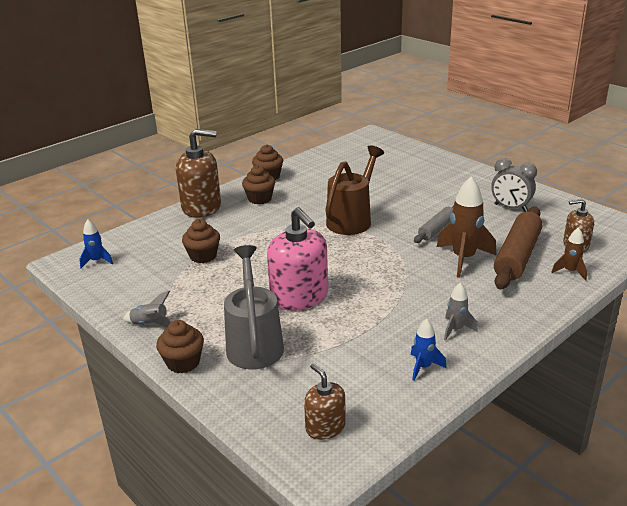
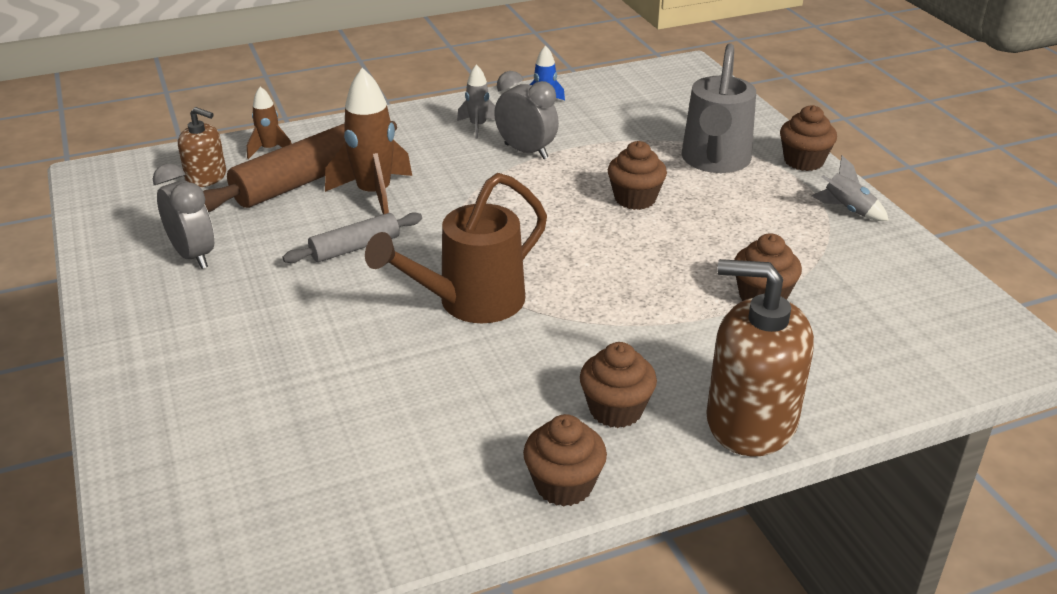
camera: 160 degrees left, 5 degrees up
(97, 261) = (958, 334): blue rocket -> none
(299, 296) = (635, 199): pink soap dispenser -> brown cupcake
(325, 427) = (670, 88): brown soap dispenser -> none
(399, 315) = (526, 151): none -> grey clock

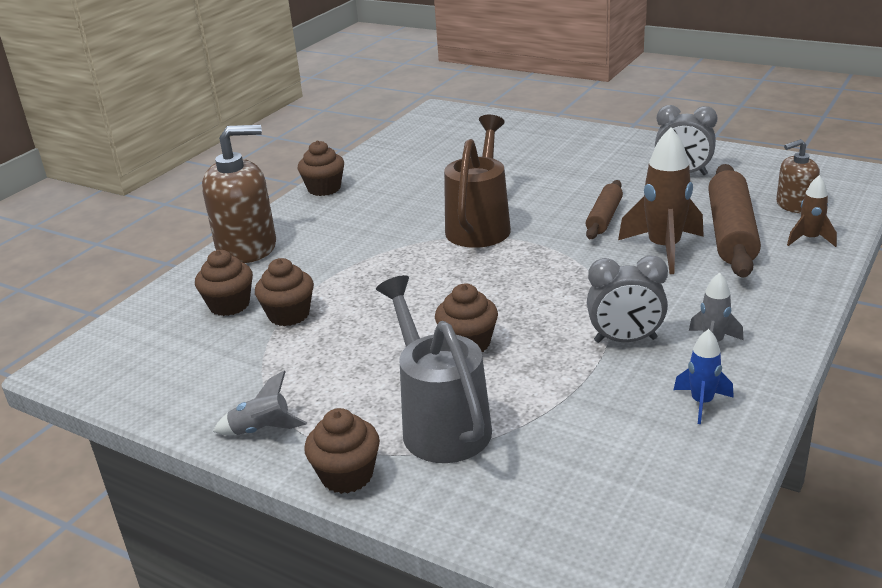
camera: 145 degrees right, 5 degrees down
(355, 248) = (604, 217): grey rolling pin -> brown rolling pin
(616, 409) = (329, 220): brown cupcake -> brown cupcake (229, 305)

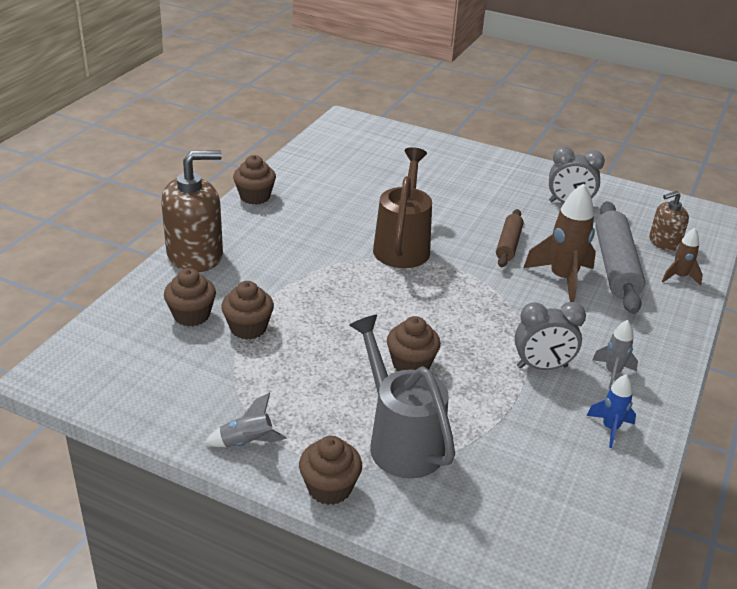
camera: 10 degrees left, 5 degrees up
(731, 233) = (615, 266): brown rolling pin -> grey rolling pin

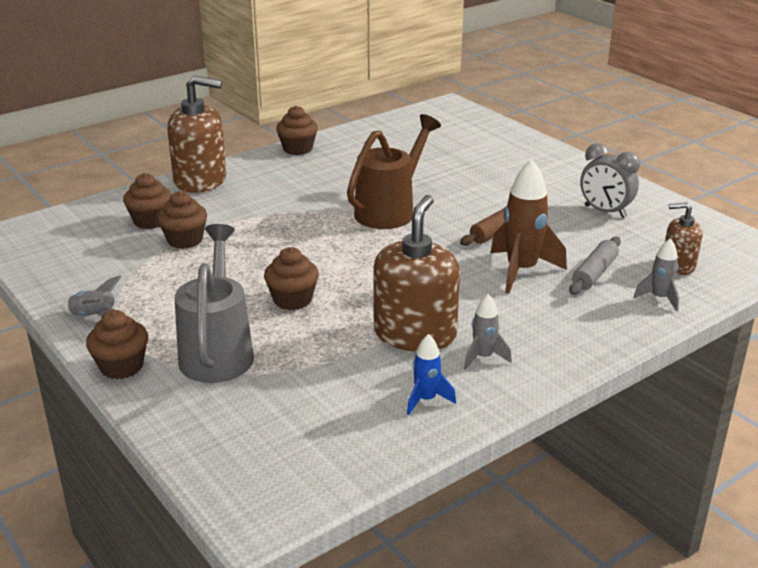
camera: 30 degrees right, 5 degrees down
(542, 367) = (415, 334): grey clock -> brown soap dispenser
(615, 266) = (594, 273): grey rolling pin -> grey rolling pin, size x0.58
(679, 277) = (659, 298): brown rocket -> grey rocket

